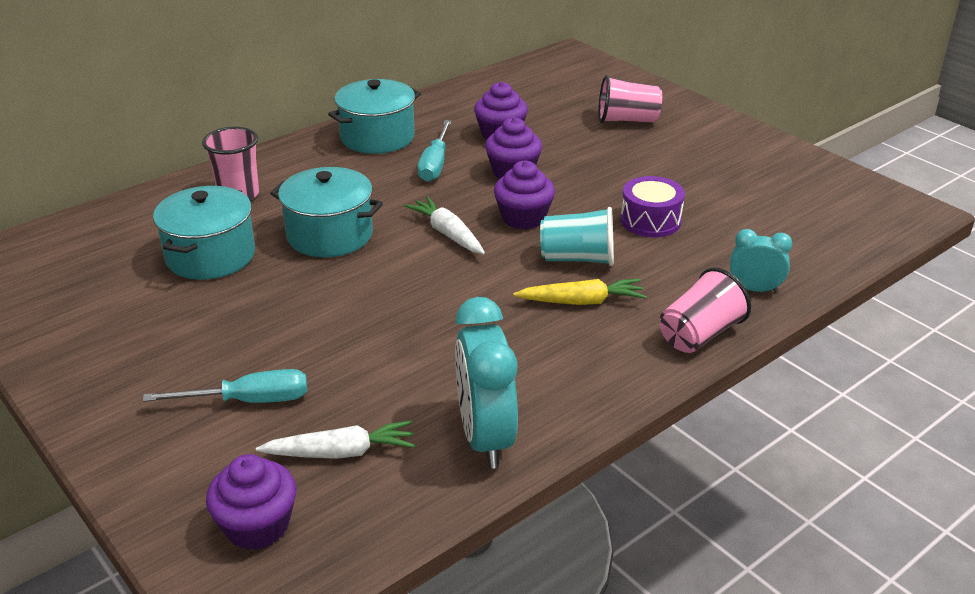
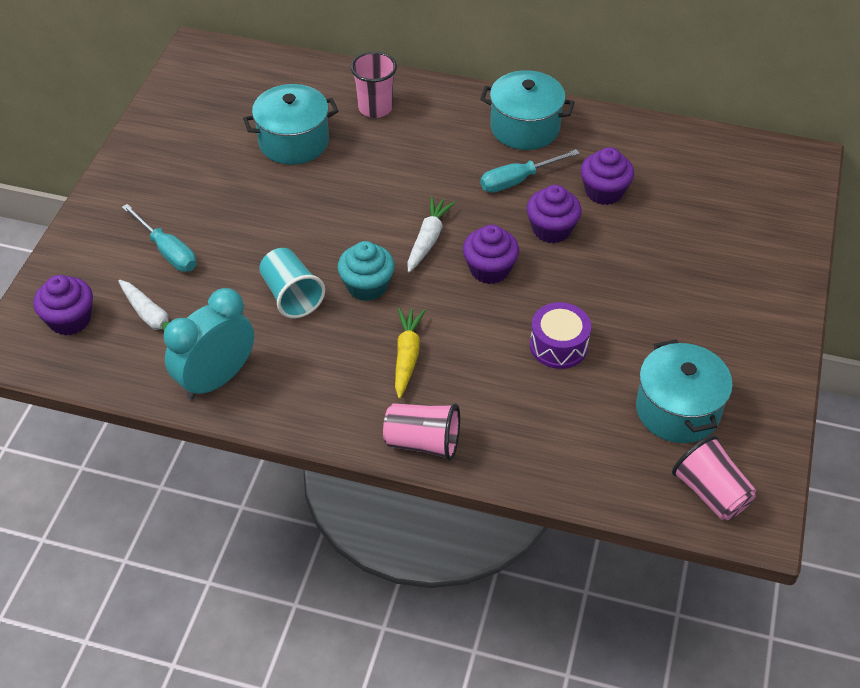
camera: 55 degrees right, 15 degrees up
(330, 235) = (369, 181): turquoise pot -> turquoise pot (677, 410)
(465, 289) = (367, 286): none -> turquoise cupcake
(578, 258) = (462, 327): turquoise cup -> turquoise cup (291, 296)
(581, 302) = (407, 356): yellow carrot -> yellow carrot turned 135 degrees counterclockwise
(627, 120) = (715, 256): pink cup -> pink cup (710, 493)
(754, 289) = (515, 452): turquoise clock -> none

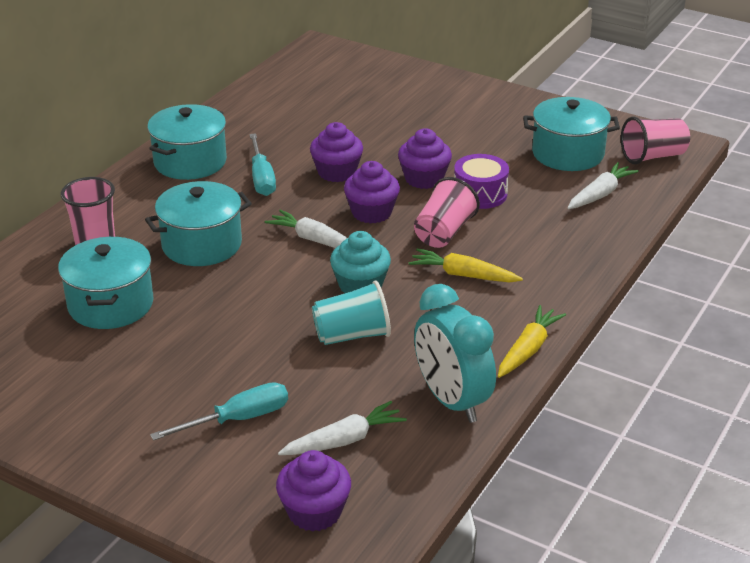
camera: 75 degrees left, 15 degrees down
(302, 423) = (528, 349): none -> yellow carrot
(395, 170) = (202, 244): none -> turquoise pot
(423, 442) = (570, 282): pink cup -> pink cup (443, 232)
(602, 450) = (600, 194): none -> white carrot
(604, 192) = (303, 138): purple cupcake -> purple cupcake (424, 179)

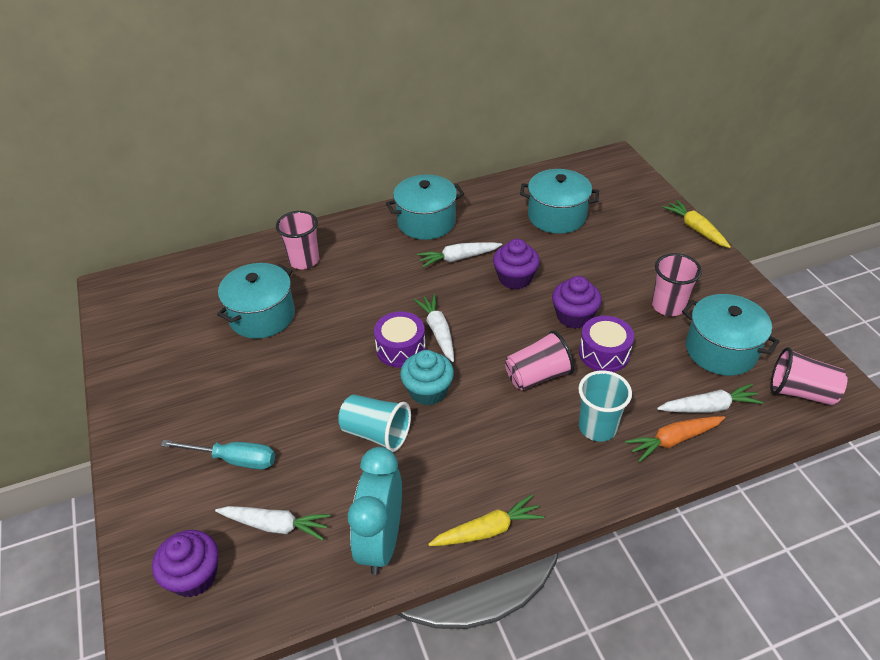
camera: 40 degrees right, 10 degrees up
(202, 244) = (363, 296): turquoise pot -> turquoise pot (557, 216)
(262, 178) = (458, 258): turquoise screwdriver -> white carrot
(294, 267) = (401, 348): none -> purple drum
(371, 212) = (503, 328): purple cupcake -> none
(463, 275) = (511, 425): yellow carrot -> yellow carrot (695, 229)
(493, 140) = (668, 306): none -> pink cup
(533, 245) = (597, 427): none -> turquoise cup
(598, 226) = (673, 440): none -> orange carrot

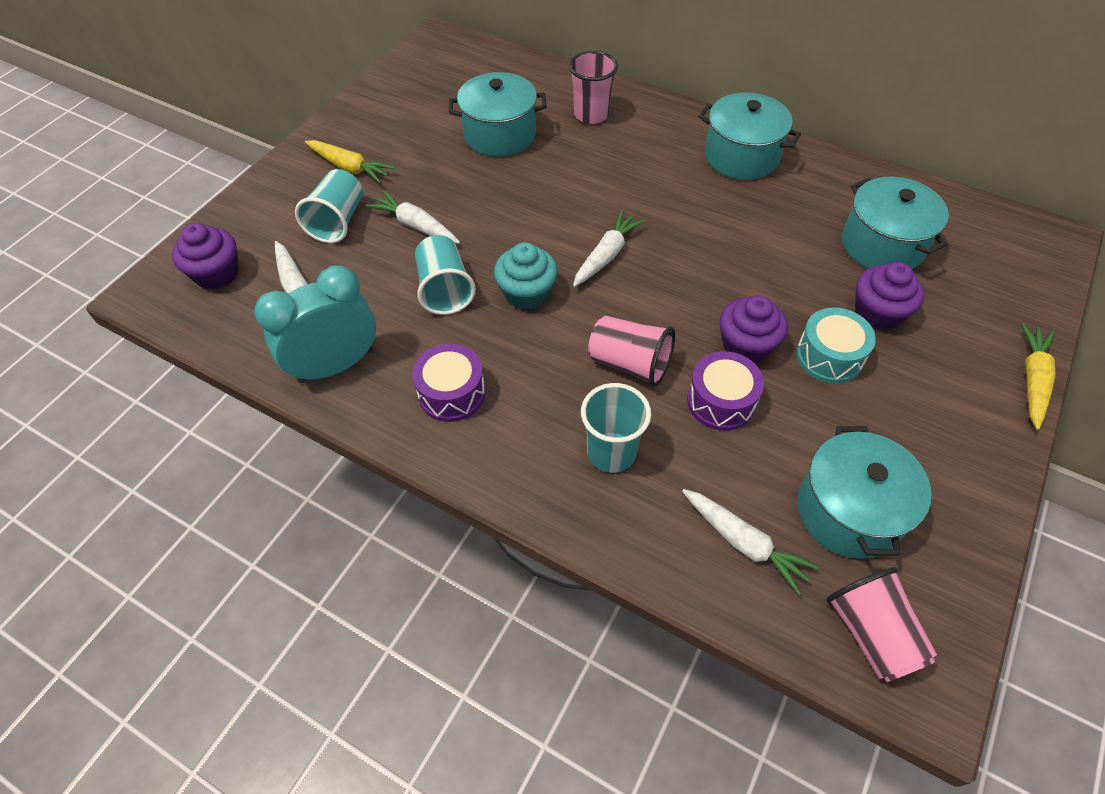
camera: 50 degrees right, 10 degrees up
(233, 459) = (338, 221): turquoise screwdriver -> turquoise cup
(401, 348) = (557, 243): purple drum -> purple drum (452, 393)
(458, 258) = (720, 209): white carrot -> white carrot (415, 226)
(488, 530) = (408, 434): yellow carrot -> yellow carrot (349, 167)
(515, 278) = (744, 267): purple cupcake -> purple cupcake (877, 313)
(613, 288) = (829, 356): none -> turquoise drum
(668, 306) = (861, 421): pink cup -> none
(673, 440) = (660, 532): orange carrot -> none

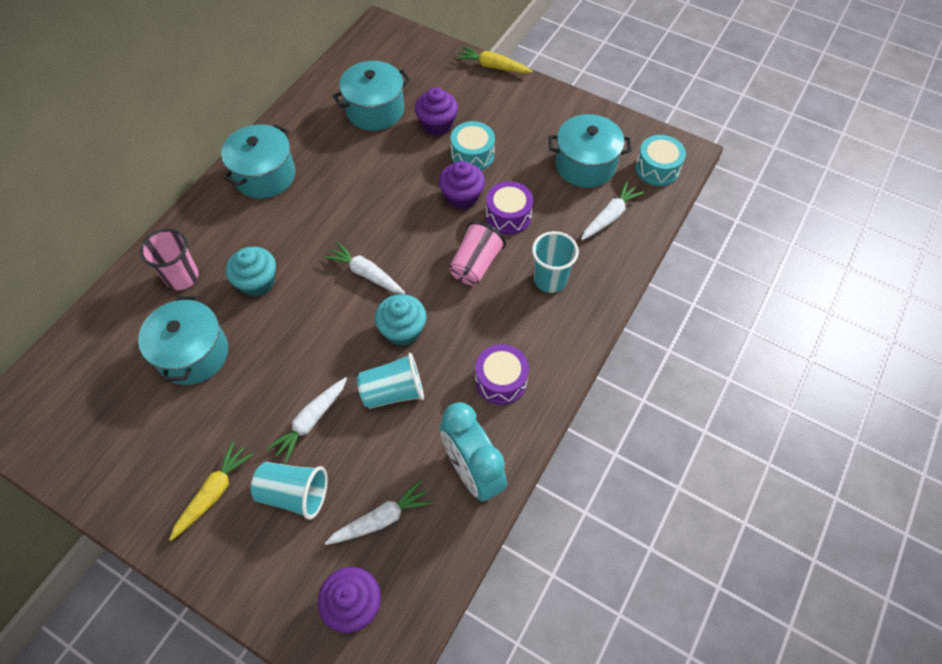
camera: 90 degrees left, 5 degrees up
(588, 168) = (257, 282): none -> turquoise cupcake
(871, 633) = (657, 169): pink cup -> turquoise drum

